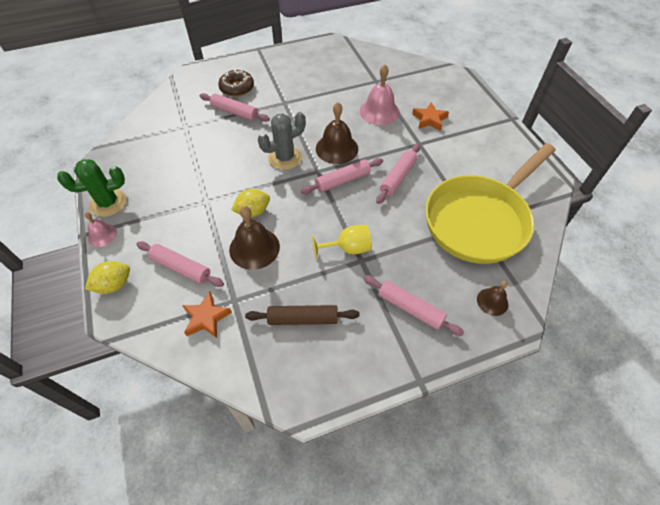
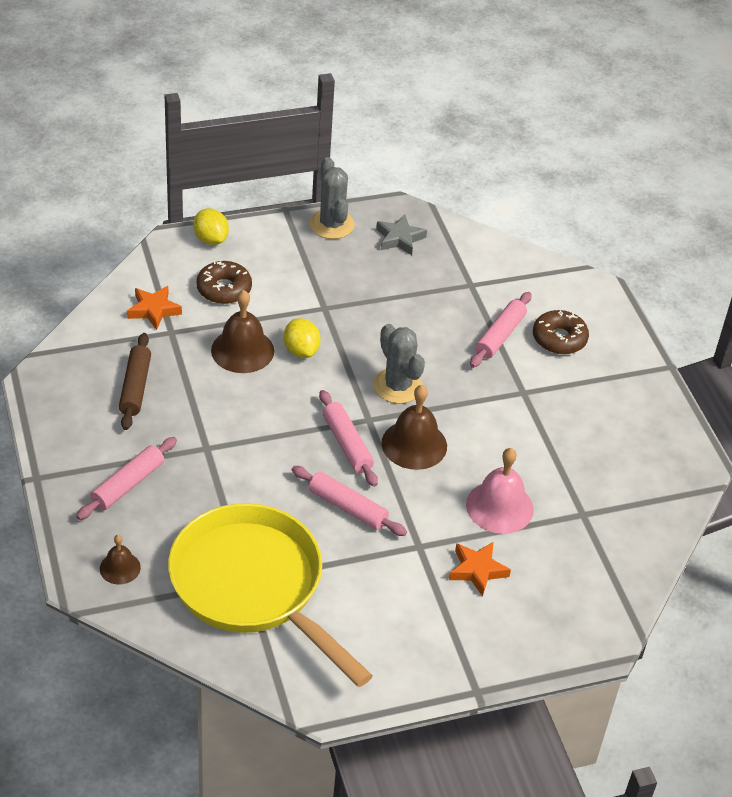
camera: 90 degrees right, 10 degrees down
(102, 235) = (282, 224): pink bell -> none
(108, 203) = (331, 224): green cactus -> grey cactus
(131, 163) = (399, 238): none -> grey star
(181, 268) = (224, 289): pink rolling pin -> brown donut
(348, 248) = (227, 437): yellow goblet -> none

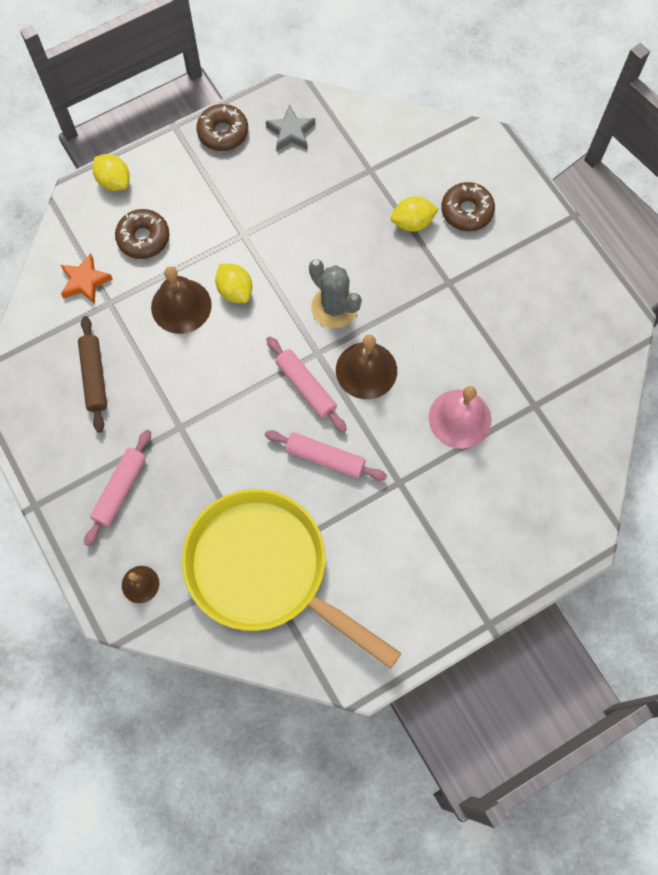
camera: 10 degrees left, 25 degrees up
(331, 224) = (223, 133): grey cactus -> brown donut
(477, 570) = (457, 494): orange star -> none
(500, 336) = (412, 223): pink rolling pin -> yellow lemon

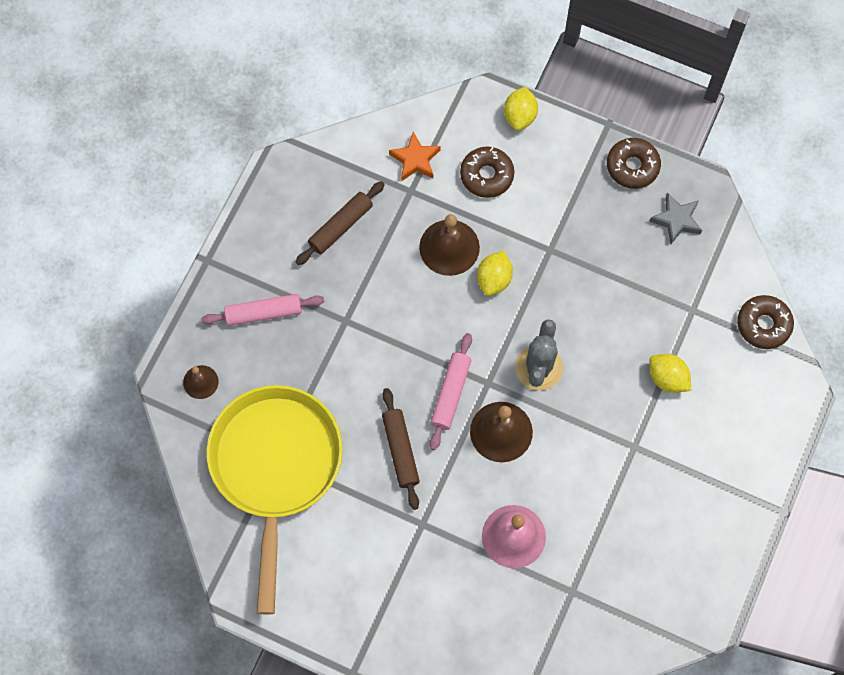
camera: 55 degrees right, 0 degrees up
(325, 458) = (400, 451): pink rolling pin -> brown rolling pin
(466, 211) = (714, 416): brown donut -> brown donut (763, 325)

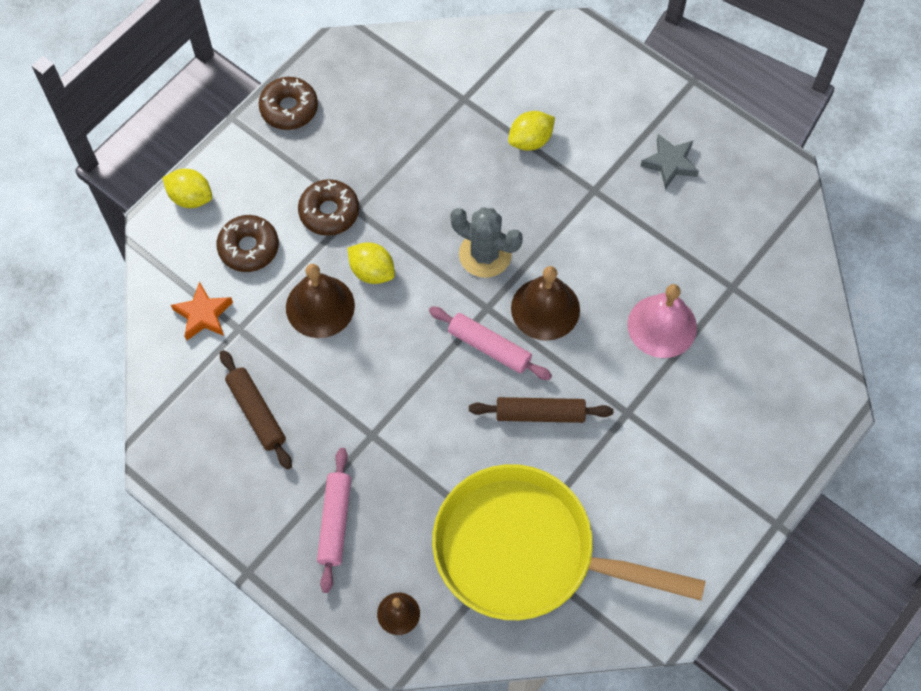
camera: 75 degrees left, 5 degrees down
(676, 220) = (362, 86): grey star -> grey star (670, 163)
(763, 325) = (498, 43): brown donut -> brown donut (329, 212)

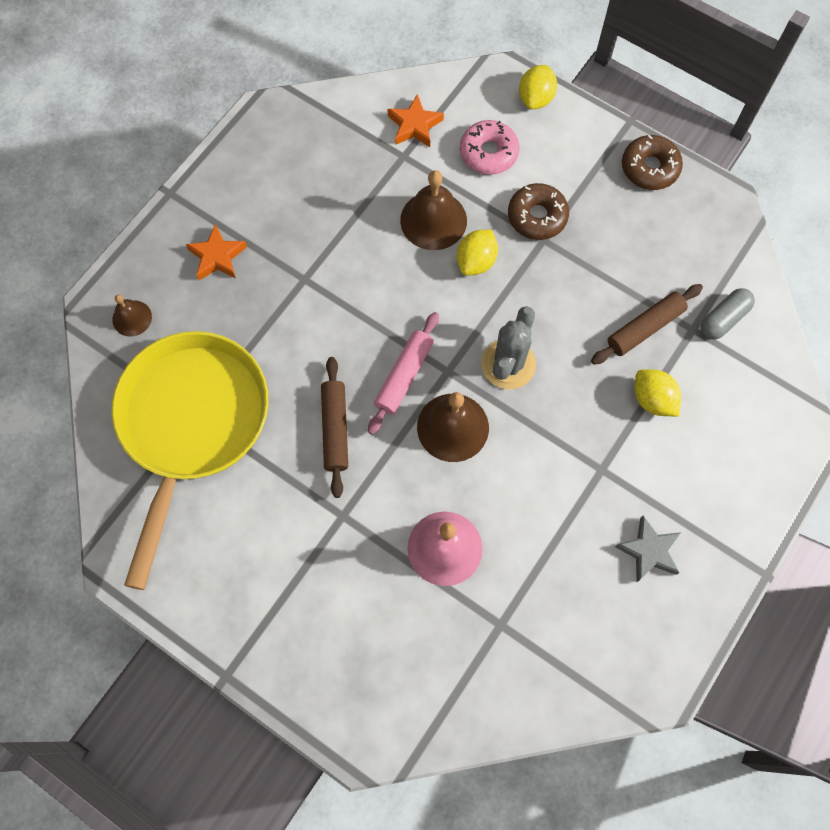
camera: 85 degrees right, 5 degrees up
(249, 248) = (488, 153): brown donut -> pink donut
(256, 412) = (320, 181): brown rolling pin -> brown rolling pin (645, 328)
(335, 522) = (217, 257): pink rolling pin -> orange star
(456, 73) = (723, 319): none -> grey capsule

